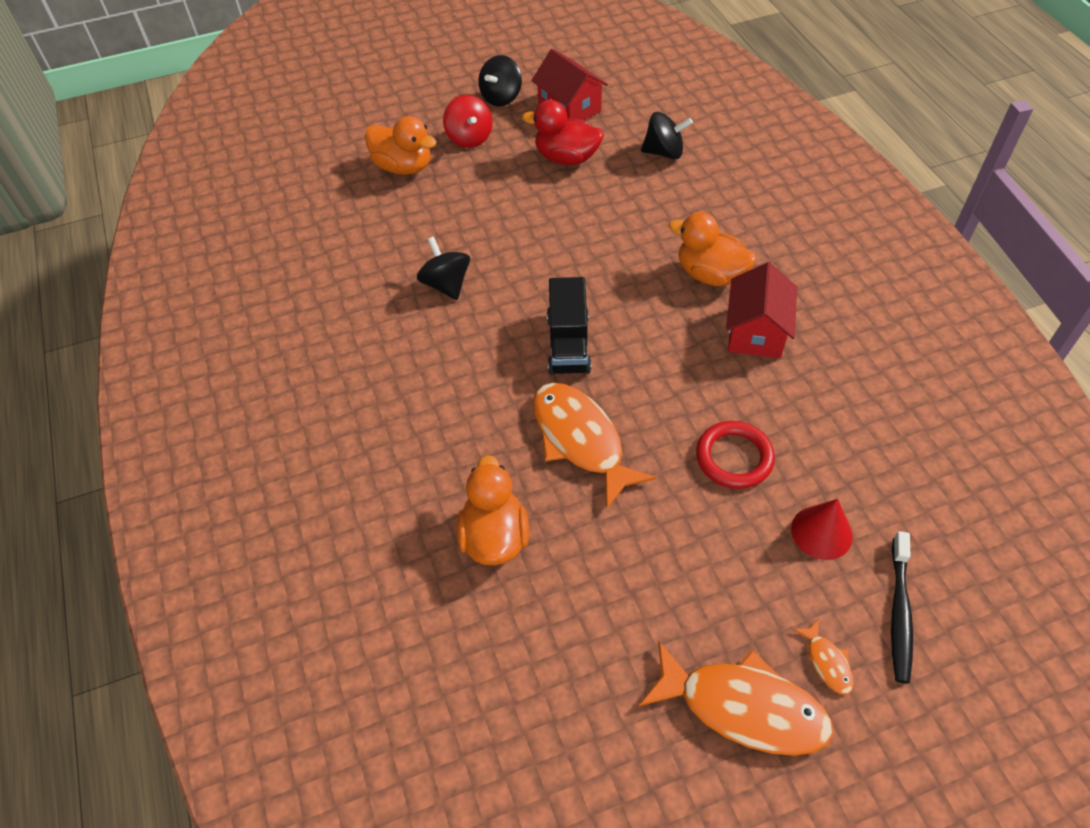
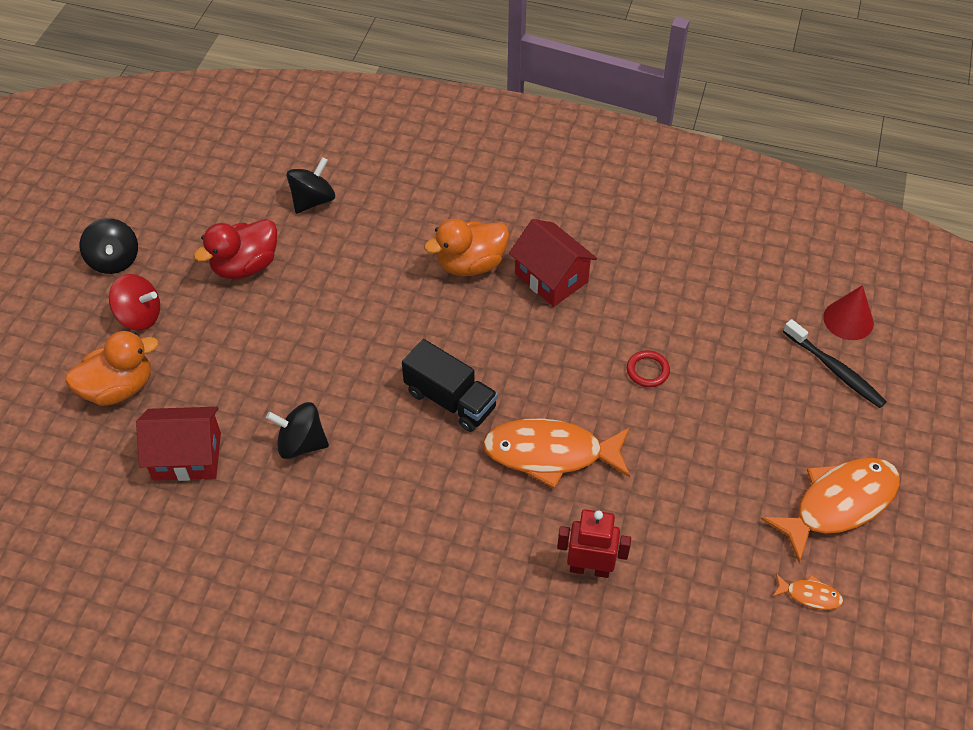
camera: 55 degrees left, 0 degrees up
(494, 537) = (589, 568): orange duck -> red robot
(569, 108) = (187, 224): red house -> red house (187, 456)
(734, 457) = (647, 370): red ring -> red ring, size x0.62
(821, 532) = (747, 366): red cone -> red cone (848, 320)
(827, 662) = (840, 434): orange fish -> orange fish (809, 595)

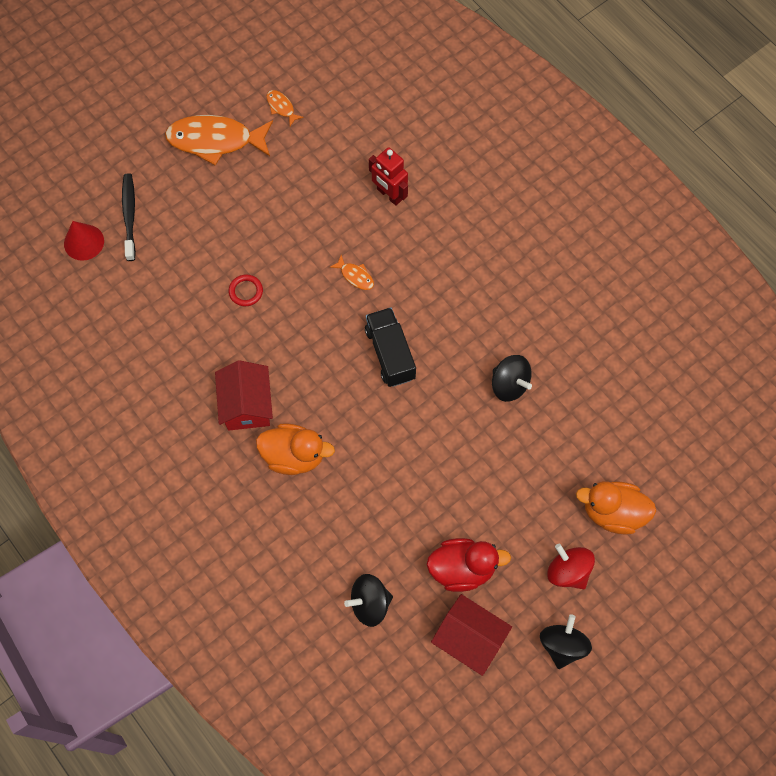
camera: 145 degrees left, 15 degrees up
(187, 456) = (590, 423): red house -> red house (469, 639)
(550, 453) = (355, 276): orange fish -> orange fish, size x0.43

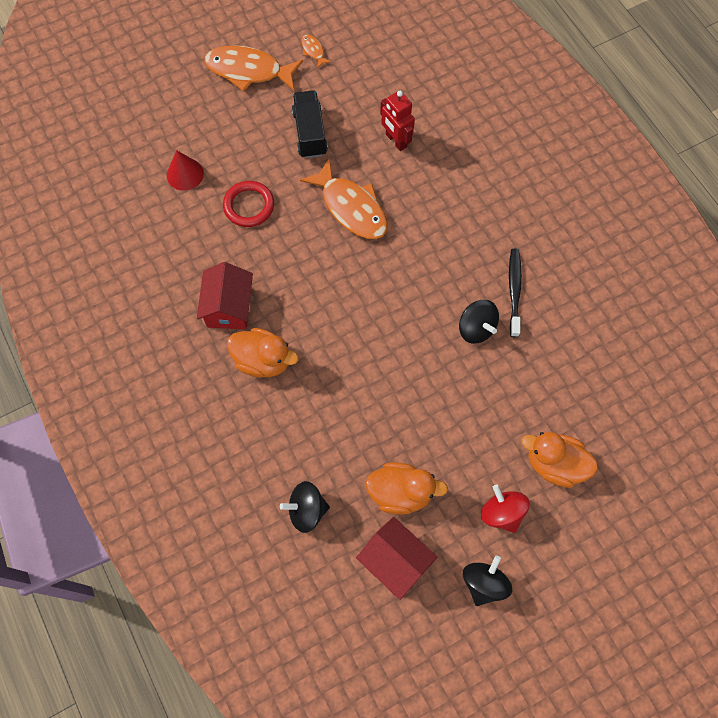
camera: 10 degrees right, 0 degrees up
(84, 242) = (113, 140): red cone -> red cone (185, 174)
(129, 216) = (159, 124): black toothbrush -> black toothbrush (514, 291)
(246, 291) = (249, 206): red ring -> red ring, size x1.61
(355, 276) = (351, 208): orange fish -> orange fish, size x2.30
(390, 354) = (370, 282): black truck -> black truck (310, 133)
(462, 568) = (400, 492): red duck -> orange duck

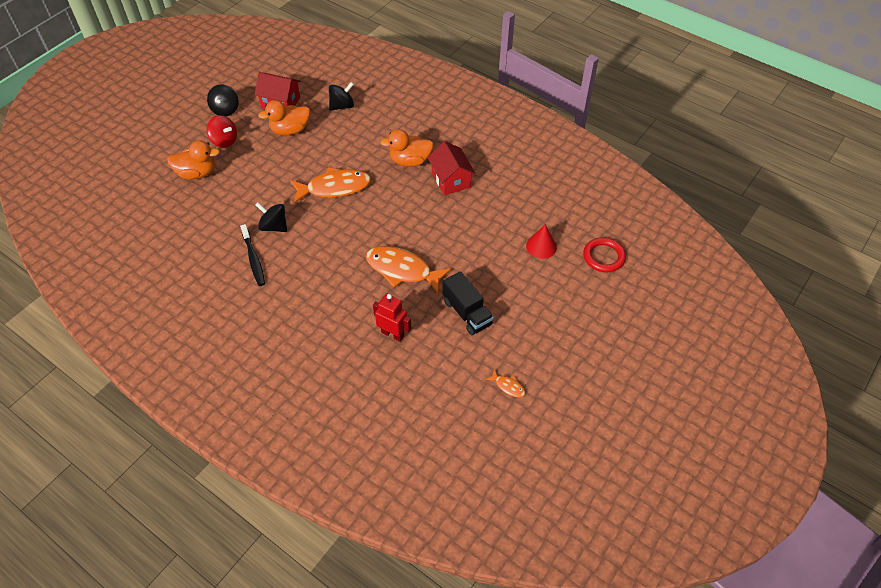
camera: 155 degrees right, 15 degrees down
(248, 71) = (551, 344): orange fish -> orange fish (334, 188)
(249, 206) = (479, 243): red ring -> red ring (603, 257)

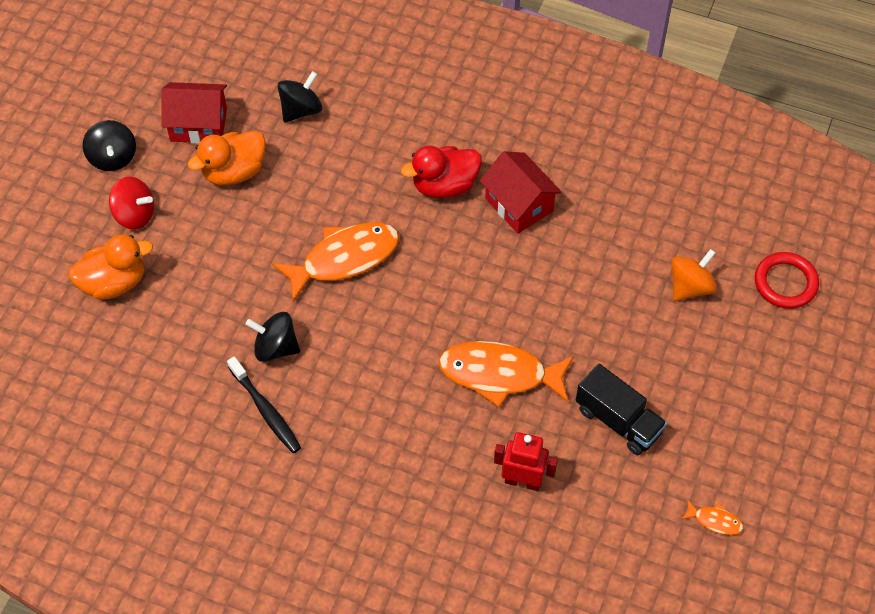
camera: 15 degrees left, 5 degrees up
(410, 161) = (444, 185): orange duck -> red duck
(541, 246) = (690, 287): red cone -> orange spinning top

